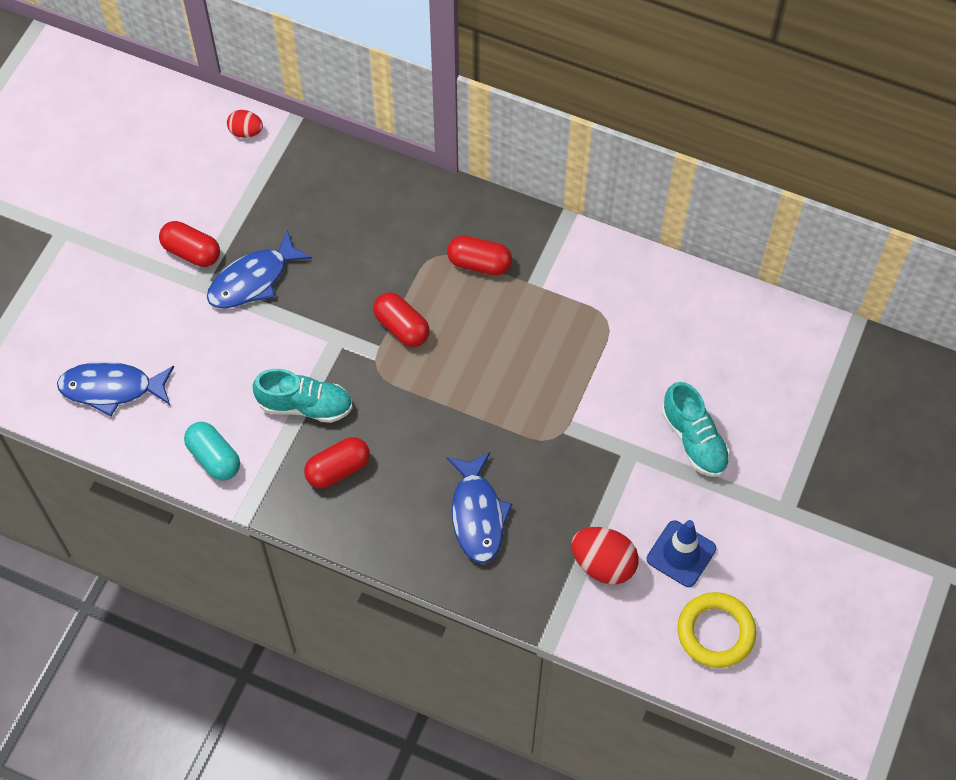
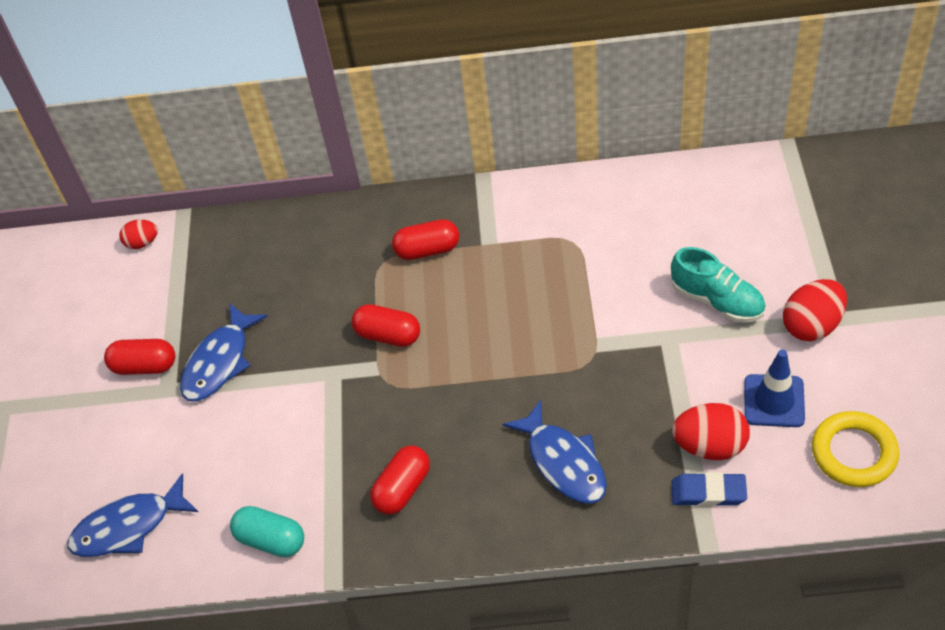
camera: 20 degrees left, 10 degrees down
(305, 405) = (335, 447): turquoise shoe -> none
(576, 602) = (708, 492): none -> blue eraser
(759, 504) = (812, 325): none -> red egg

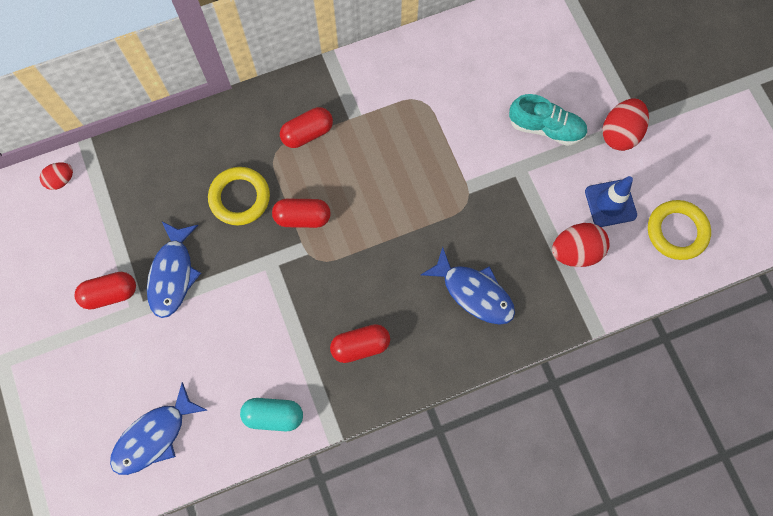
camera: 25 degrees left, 20 degrees up
(325, 300) = (239, 198): none -> yellow ring
(402, 488) = (360, 346): red capsule -> red capsule turned 60 degrees clockwise
(708, 492) = (585, 290): blue eraser -> none

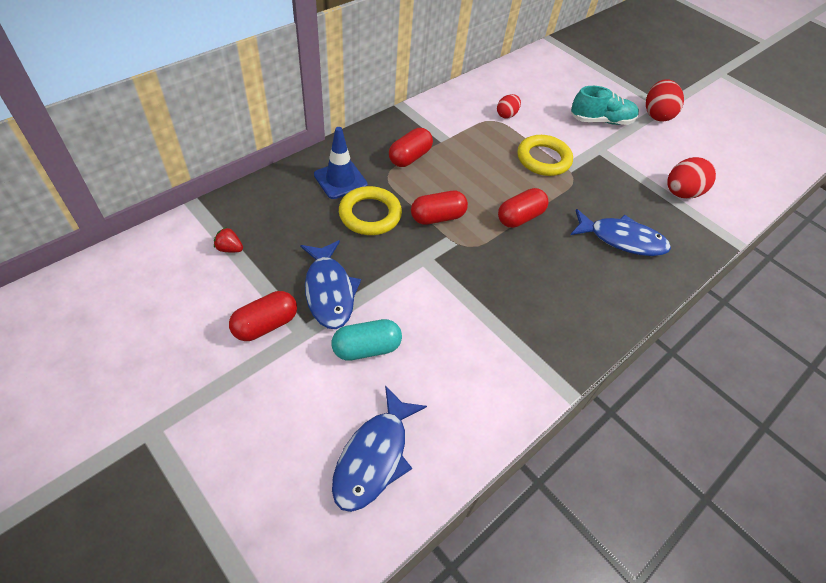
camera: 25 degrees left, 20 degrees down
(61, 180) = (175, 237): red egg -> red egg (506, 115)
(103, 205) = (230, 248): none -> red strawberry
(273, 416) = (498, 394): turquoise capsule -> turquoise capsule (366, 348)
(360, 346) = (549, 306): red capsule -> red capsule (520, 217)
(610, 203) = (682, 157): blue traffic cone -> blue traffic cone (340, 180)
(677, 231) = (743, 165): yellow ring -> yellow ring (543, 159)

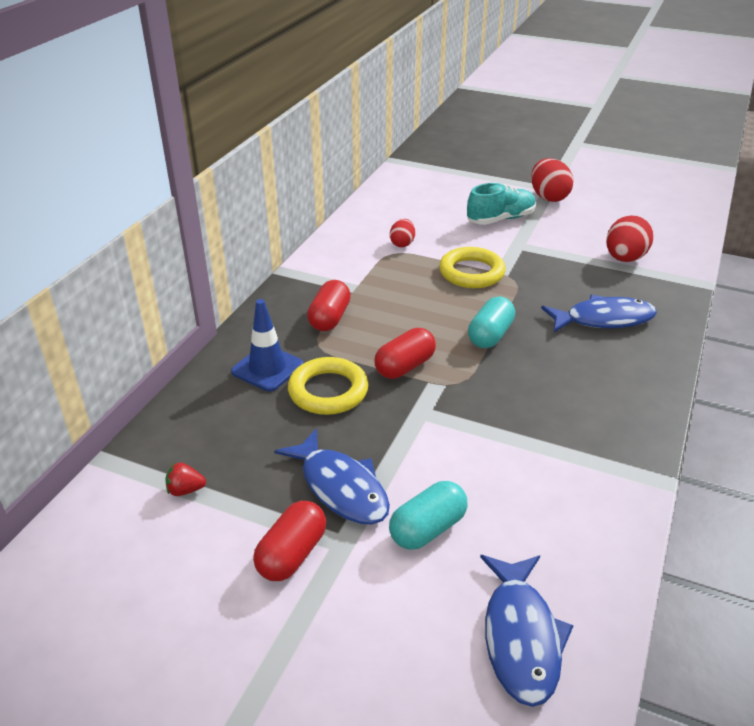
camera: 20 degrees left, 15 degrees down
(520, 217) = (490, 335): red capsule -> turquoise capsule

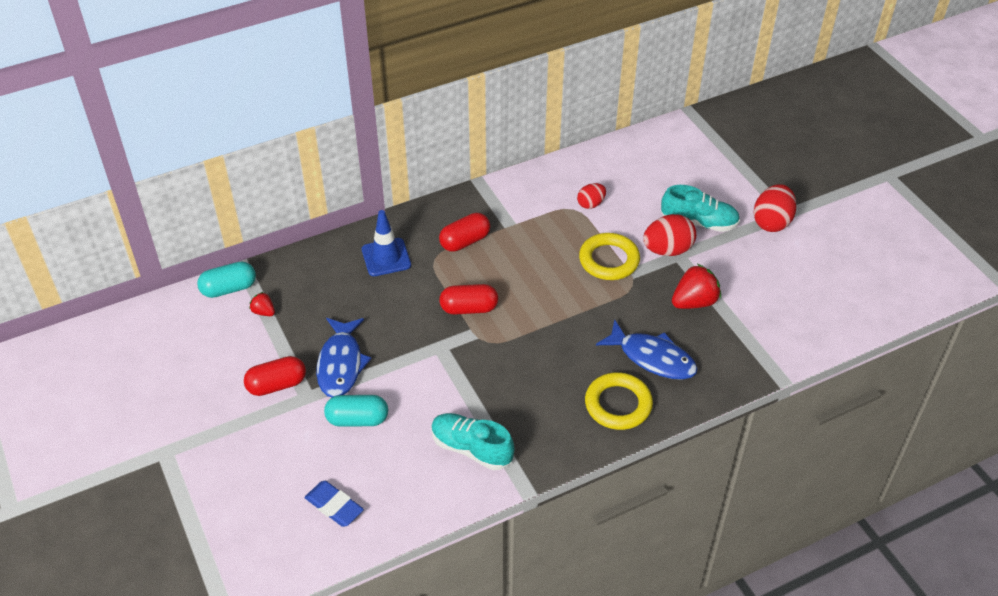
camera: 40 degrees right, 10 degrees up
(328, 391) = (403, 297): yellow ring -> yellow ring (618, 404)
(490, 335) = (554, 320): turquoise capsule -> turquoise capsule (229, 289)
(521, 637) = (334, 506): blue fish -> blue eraser
(571, 480) = (471, 449): none -> turquoise shoe
(574, 268) = (694, 302): none -> red strawberry
(624, 258) = (748, 317): red egg -> red egg (667, 250)

